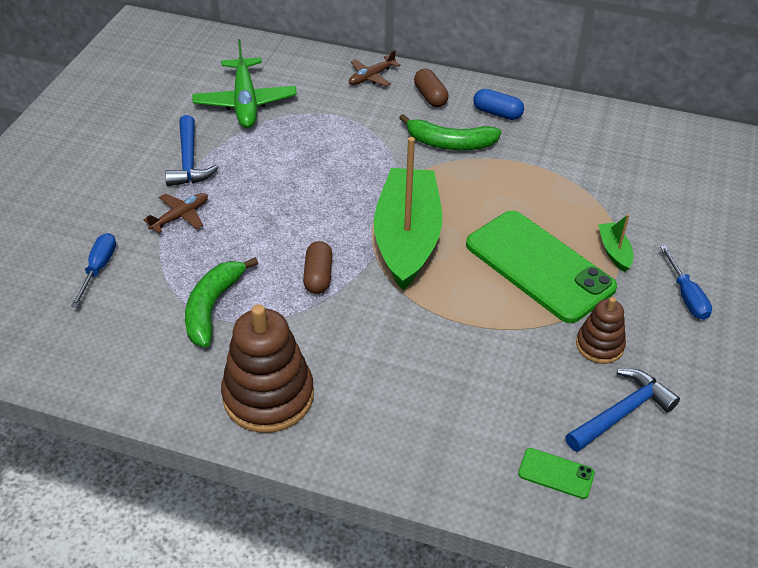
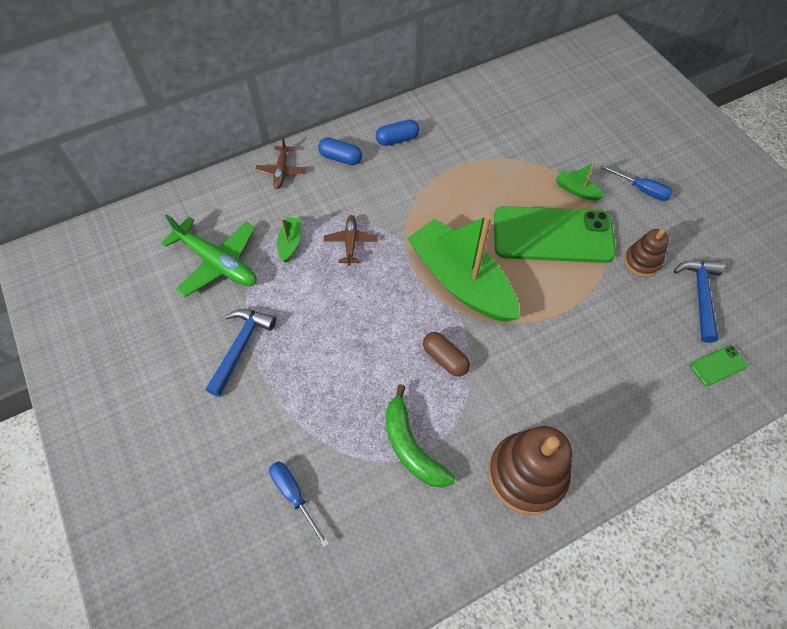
camera: 45 degrees left, 15 degrees up
(180, 216) = (296, 398): brown plane -> brown plane (350, 242)
(189, 161) = (240, 347): blue hammer -> blue hammer turned 105 degrees counterclockwise
(312, 124) = (290, 243): none -> green boat
(430, 96) = (340, 158): brown capsule -> blue capsule
(450, 143) = (397, 186): green banana -> none

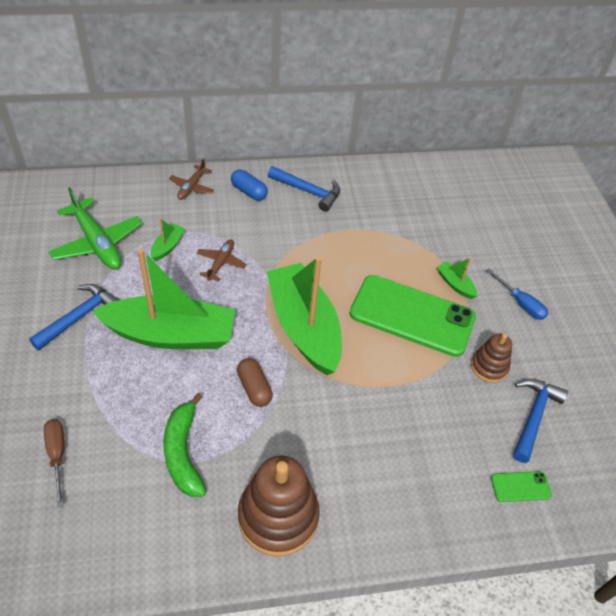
camera: 15 degrees right, 10 degrees down
(294, 495) = (57, 456): blue screwdriver -> brown screwdriver
(339, 333) = (170, 334): none -> green boat
(397, 139) = (308, 191): blue capsule -> blue hammer

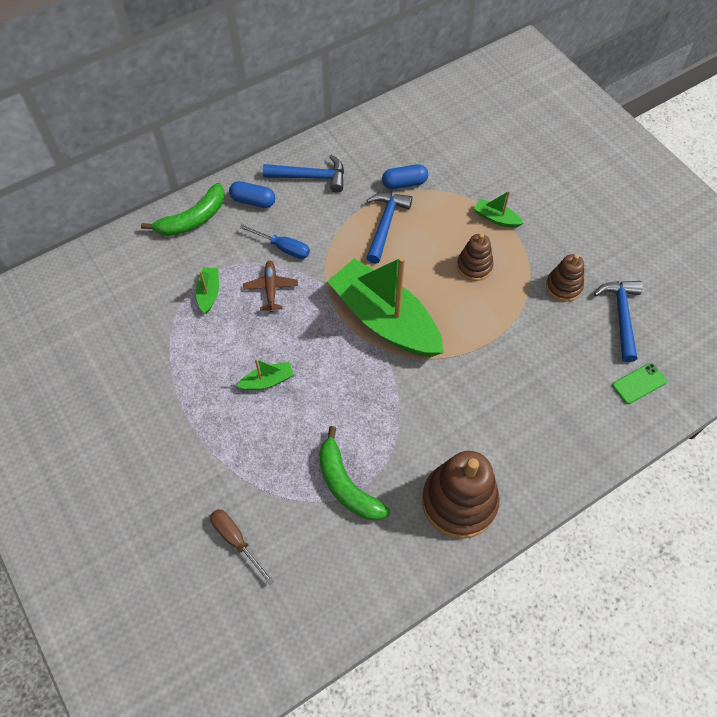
camera: 20 degrees left, 10 degrees up
(79, 317) = (169, 402): blue hammer -> blue hammer (385, 225)
(97, 242) = (136, 319): green plane -> none
(170, 334) = (267, 381): green boat -> green boat, size x0.40
(192, 187) = (193, 219): brown plane -> green banana
(254, 388) = (373, 398): brown capsule -> none
(387, 225) = (404, 183): none -> blue capsule
(412, 316) = (474, 266): green phone -> brown stacking toy
(520, 303) = (561, 213): blue screwdriver -> blue screwdriver (283, 248)

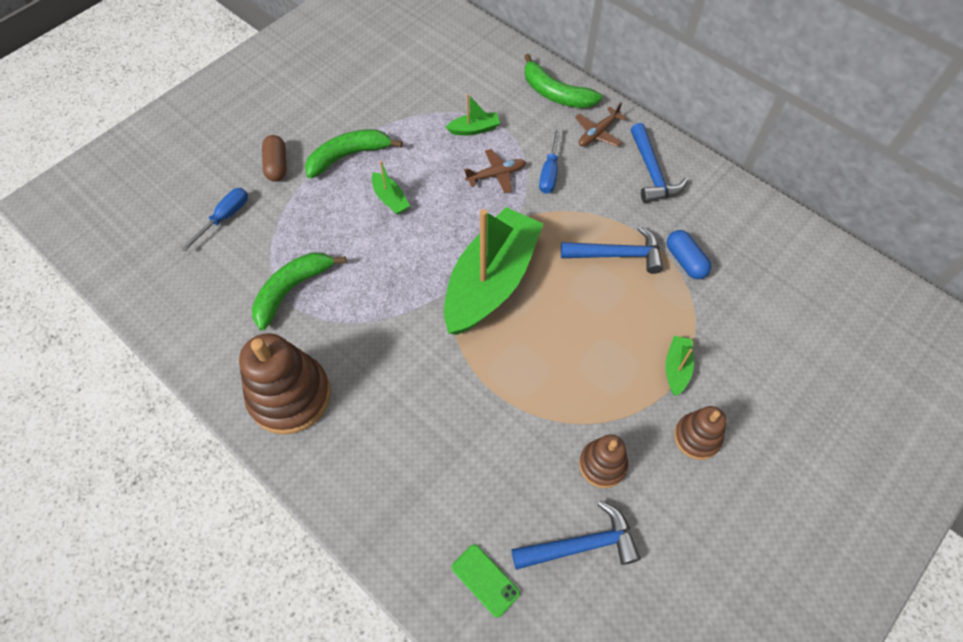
camera: 75 degrees right, 0 degrees up
(184, 480) = (277, 165): none -> brown capsule
(199, 409) = (348, 156): none -> green banana
(236, 541) = (224, 218): brown screwdriver -> blue screwdriver
(253, 201) = (598, 133): blue capsule -> brown plane
(474, 266) = (594, 356): brown stacking toy -> brown stacking toy (697, 437)

